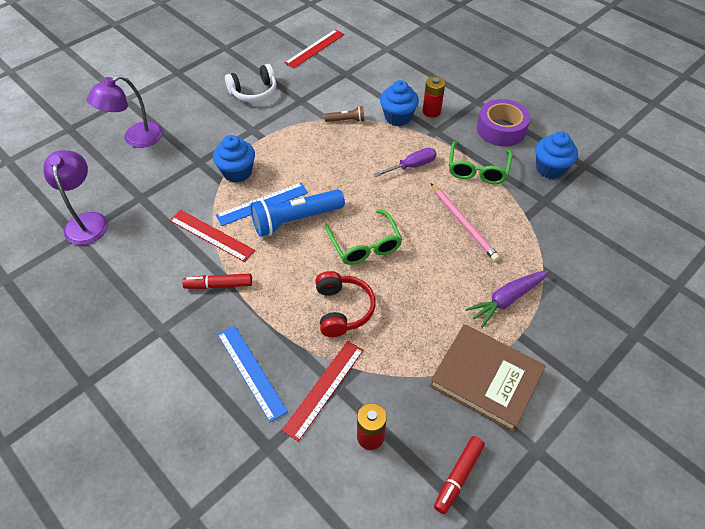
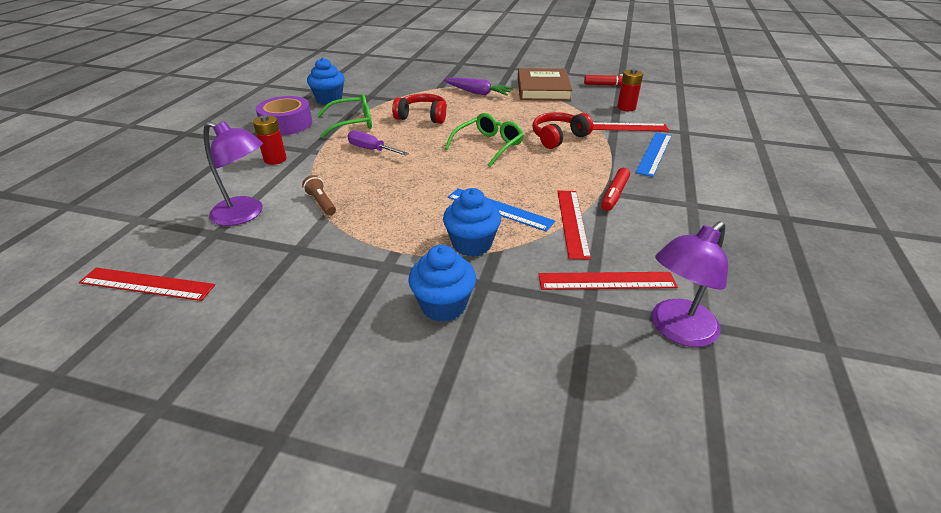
camera: 120 degrees left, 15 degrees down
(135, 138) = (497, 381): purple lamp -> purple lamp (245, 214)
(146, 216) = (606, 281): none -> red ruler
(219, 285) = (614, 194): red marker -> red marker turned 60 degrees clockwise
(254, 92) = (298, 300): white headphones -> none
(295, 220) = (499, 184): blue flashlight -> none
(398, 117) = (296, 174): blue cupcake -> blue cupcake (443, 305)
(463, 223) = (422, 117): pink pencil -> red headphones

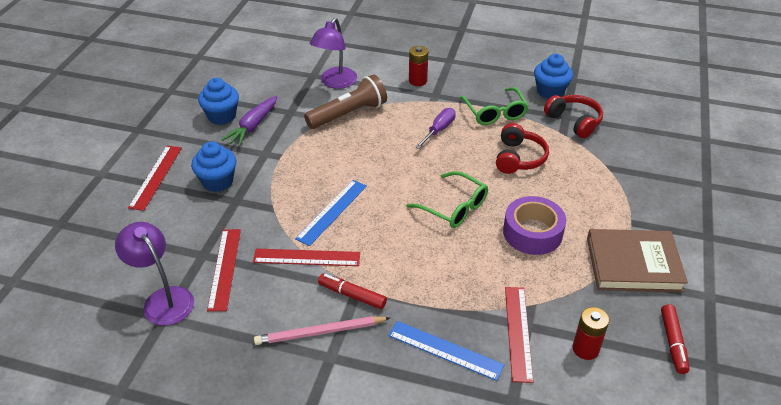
camera: 90 degrees right, 5 degrees up
(147, 284) = (264, 63): red ruler -> red ruler (155, 177)
(286, 124) = (487, 75): purple tape -> purple tape (532, 232)
(321, 203) = (348, 114): brown flashlight -> brown flashlight, size x2.01
(472, 244) = (283, 195): blue cupcake -> blue cupcake (222, 116)
(478, 93) = (600, 200): purple carrot -> purple carrot (253, 126)
(558, 137) = (479, 265): red headphones -> red headphones (574, 121)
(667, 210) = (320, 332): none -> pink pencil

